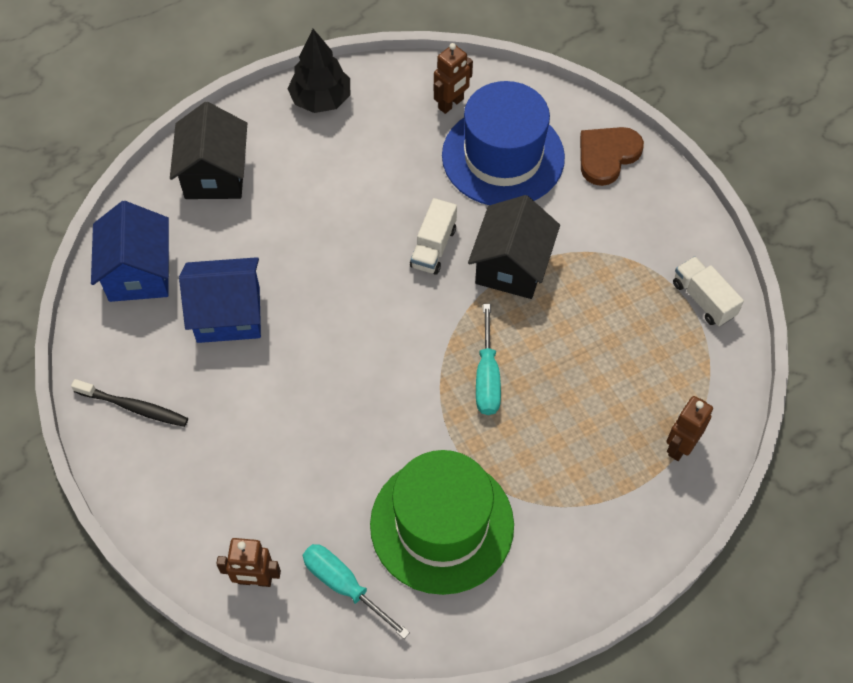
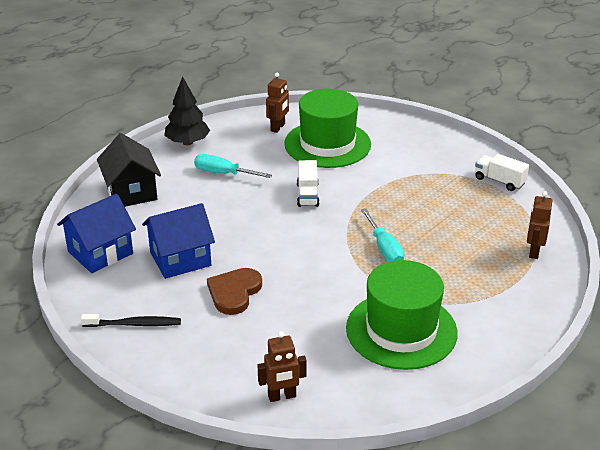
camera: 20 degrees left, 25 degrees down
(139, 273) = (100, 252): blue house -> blue house turned 75 degrees clockwise
(344, 586) = (352, 382): turquoise screwdriver -> turquoise screwdriver (224, 173)
(503, 156) = (327, 144): blue hat -> green hat
(511, 266) = (366, 192): black house -> none
(607, 156) = (394, 130): brown heart -> brown heart (234, 292)

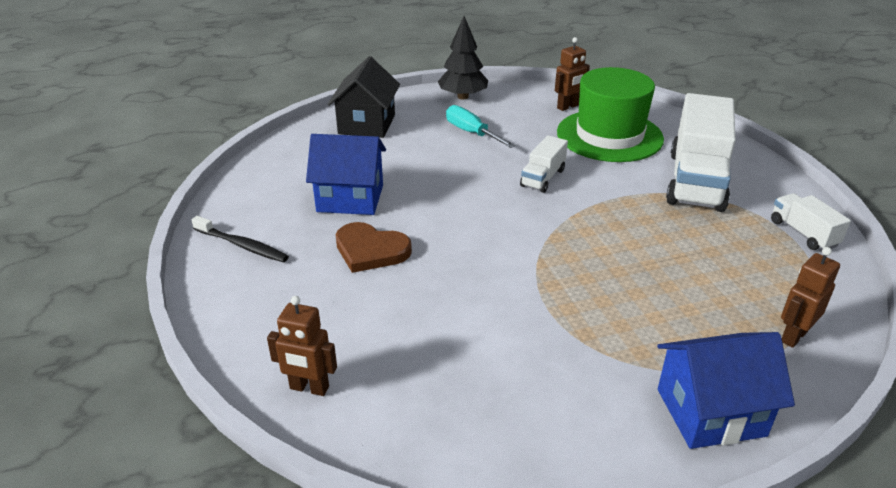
camera: 30 degrees right, 0 degrees up
(100, 252) = (283, 168): blue house -> blue house (710, 412)
(234, 292) = (370, 250): brown heart -> brown heart turned 120 degrees counterclockwise
(384, 248) = (585, 262): turquoise screwdriver -> none
(401, 330) = (524, 368): green hat -> none
(411, 163) = (696, 181): none -> white truck

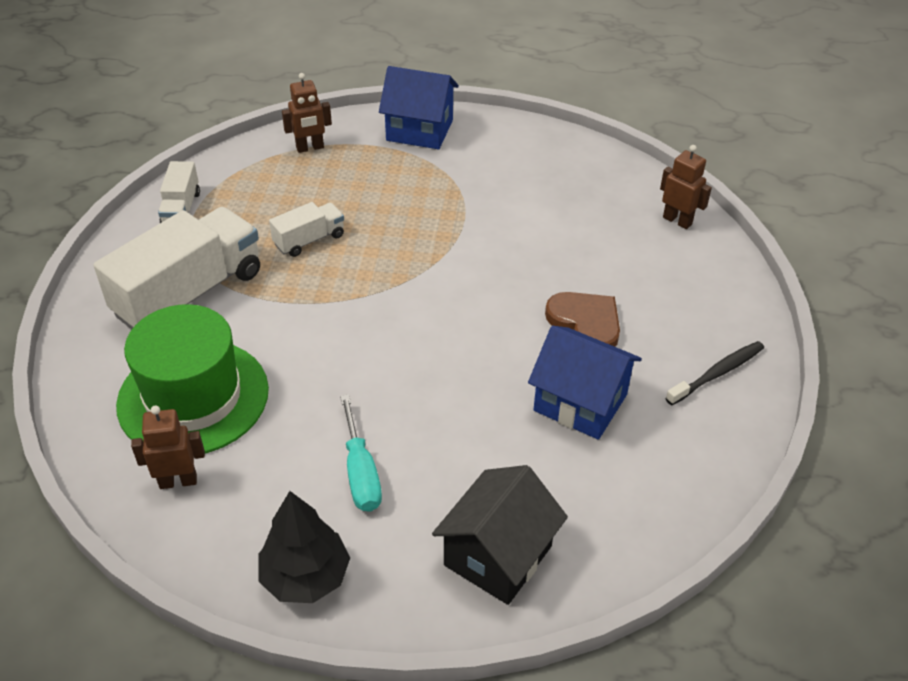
camera: 155 degrees left, 10 degrees up
(242, 245) = (717, 373): black toothbrush -> black toothbrush turned 90 degrees clockwise
(542, 178) = (342, 355): white truck -> white truck (309, 240)

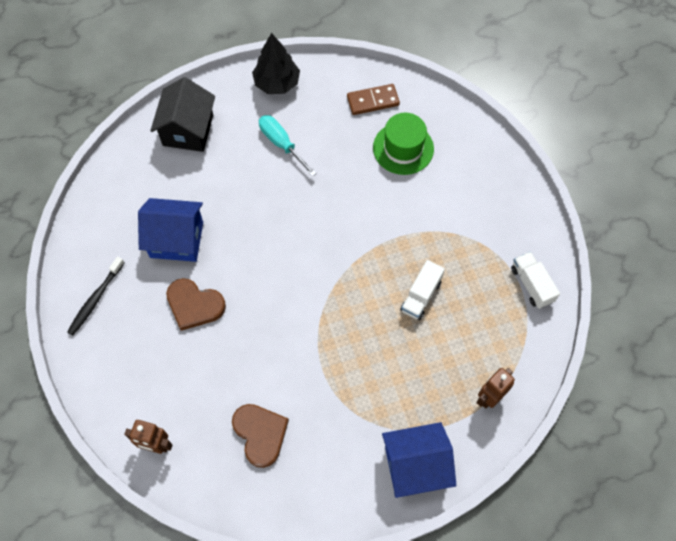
camera: 155 degrees right, 20 degrees up
(178, 481) = (373, 101): brown robot -> brown domino
(189, 293) = (464, 215): white truck -> none
(193, 397) = (403, 148): green hat -> green hat, size x0.66
(560, 194) = (260, 434): none -> brown heart

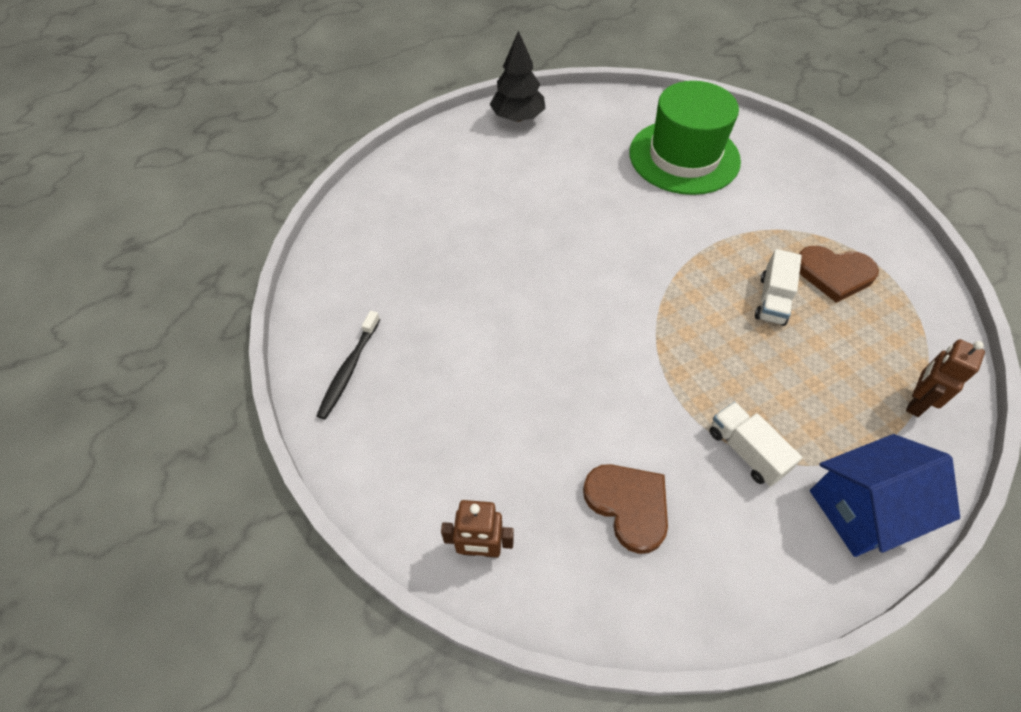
camera: 10 degrees left, 10 degrees down
(176, 239) = (442, 285): blue house -> none
(188, 130) = (427, 172): black house -> none
(194, 305) = (486, 355): brown heart -> brown heart (834, 274)
(282, 144) = (542, 171): turquoise screwdriver -> none
(373, 101) = (631, 119): brown domino -> none
(403, 148) = (684, 157): green hat -> green hat, size x1.52
(531, 284) = (898, 267): white truck -> white truck (746, 451)

